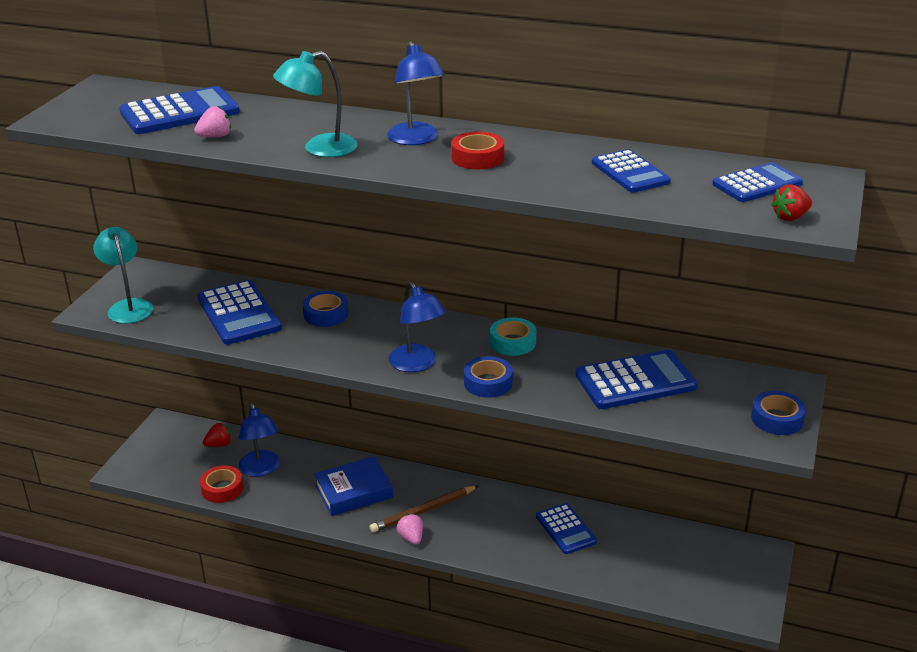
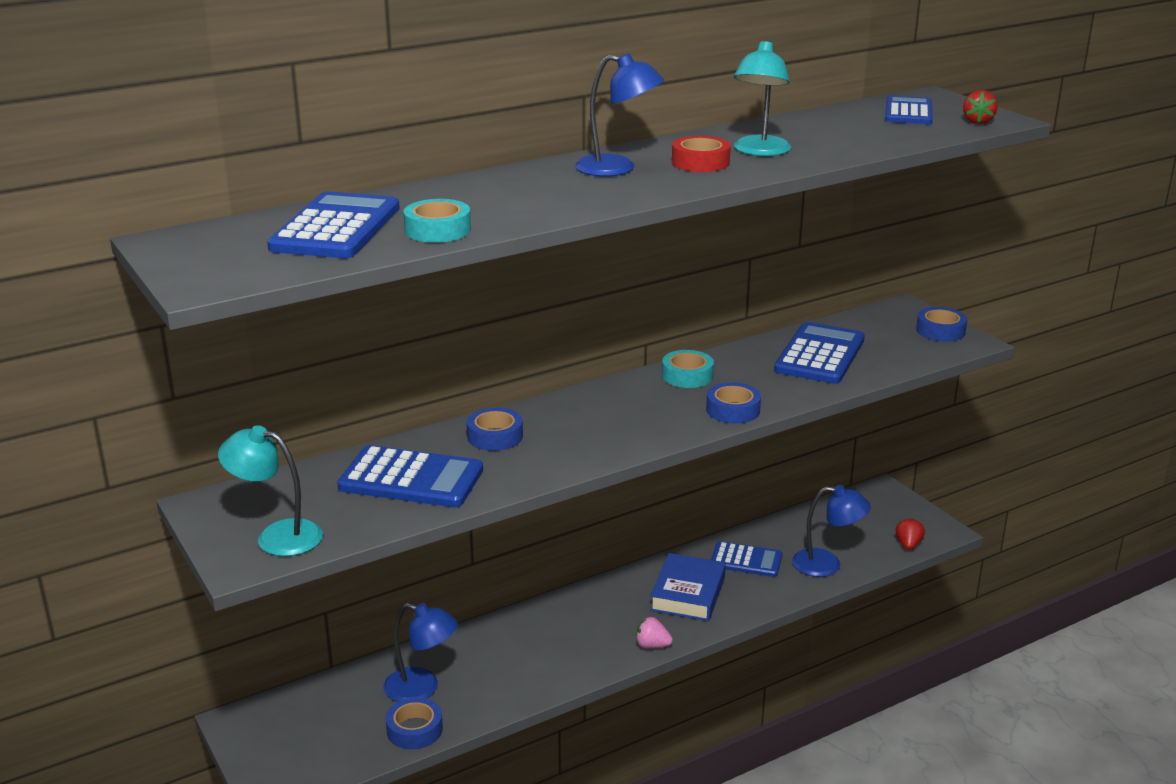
camera: 50 degrees left, 5 degrees down
(215, 136) = (437, 230): pink strawberry -> turquoise tape
(219, 444) = (337, 698): red strawberry -> red strawberry (908, 545)
(222, 489) = (414, 729): red tape -> blue tape
(319, 149) = (562, 202): turquoise lamp -> turquoise lamp (760, 151)
(354, 491) = (540, 647): blue book -> blue book (688, 594)
(417, 364) = (655, 428): blue lamp -> blue lamp (827, 564)
(423, 511) = (625, 621): brown pencil -> none
(630, 172) = (823, 133): blue calculator -> none

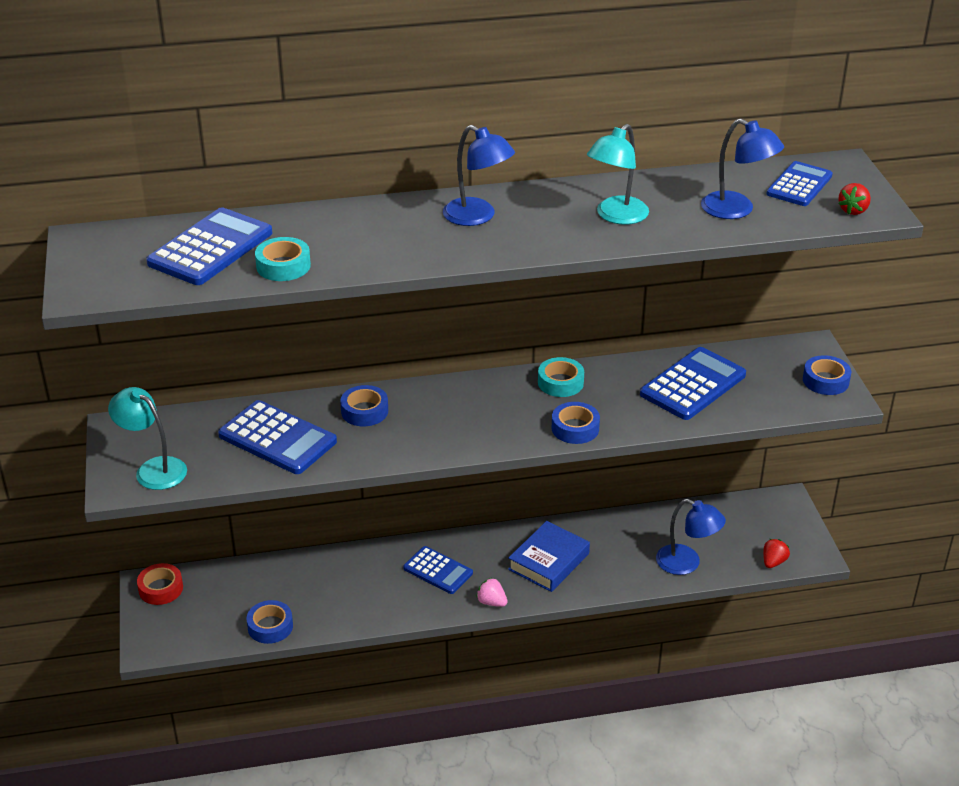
camera: 20 degrees right, 10 degrees up
(422, 689) = (292, 593): blue lamp -> blue lamp (737, 210)
(700, 162) = (553, 221): red tape -> red tape (161, 588)
(746, 560) = (617, 542): blue calculator -> blue calculator (438, 571)

